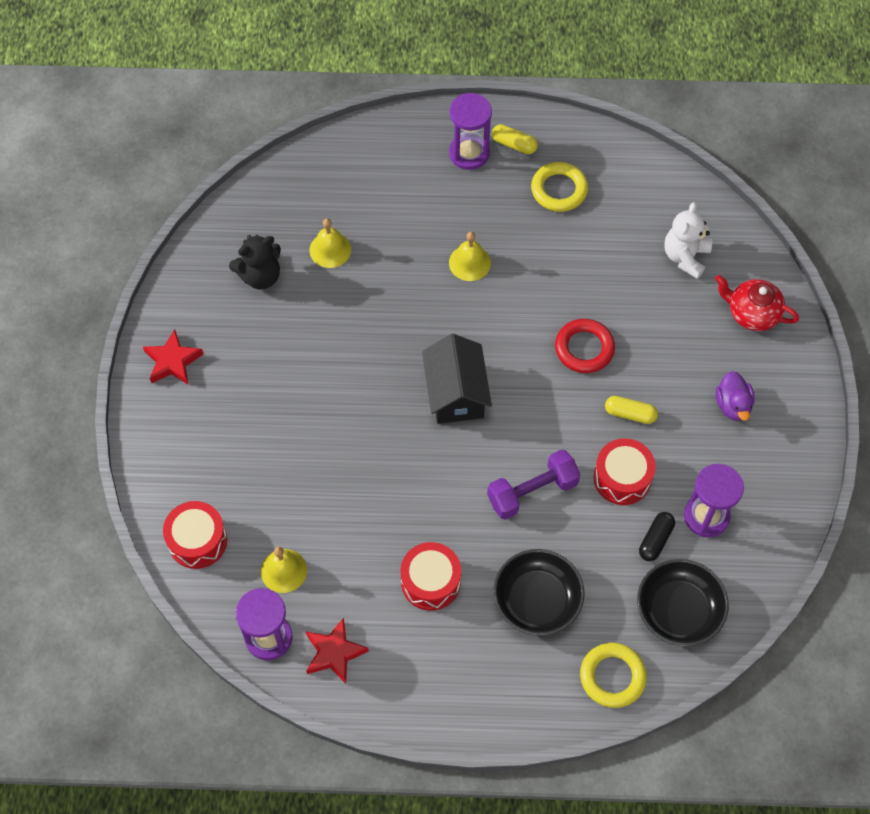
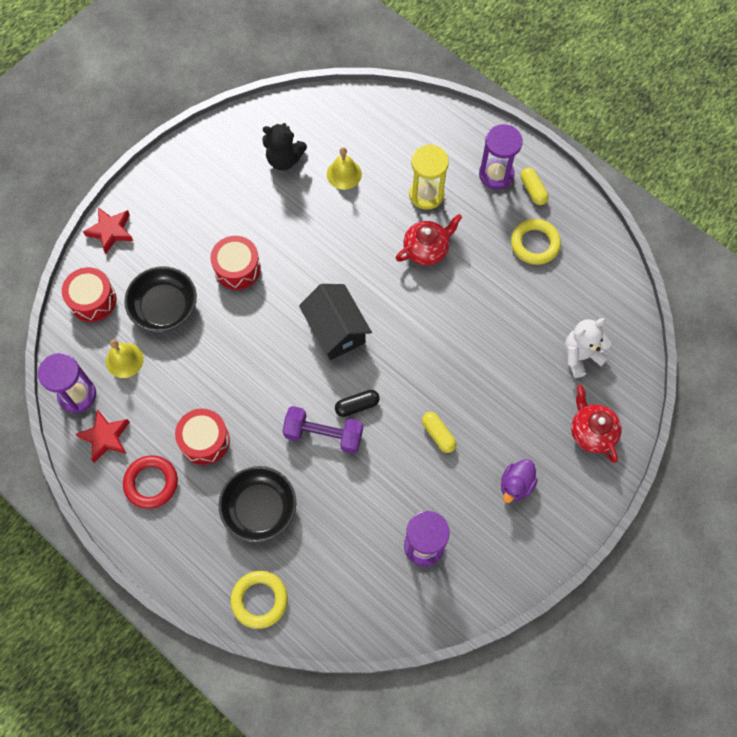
camera: 40 degrees right, 5 degrees up
(172, 361) = (181, 175): red star -> red star (111, 231)
(423, 214) = (426, 194): none -> yellow hourglass
(456, 393) = (335, 330): black house -> black house turned 60 degrees counterclockwise
(469, 262) = (426, 249): yellow bell -> red teapot
(584, 348) = (449, 366): red ring -> red ring (151, 483)
(622, 478) = (391, 473): red drum -> red drum (237, 268)
(655, 540) = (374, 533): black capsule -> black capsule (357, 406)
(679, 610) = (345, 593): black bowl -> black bowl (164, 307)

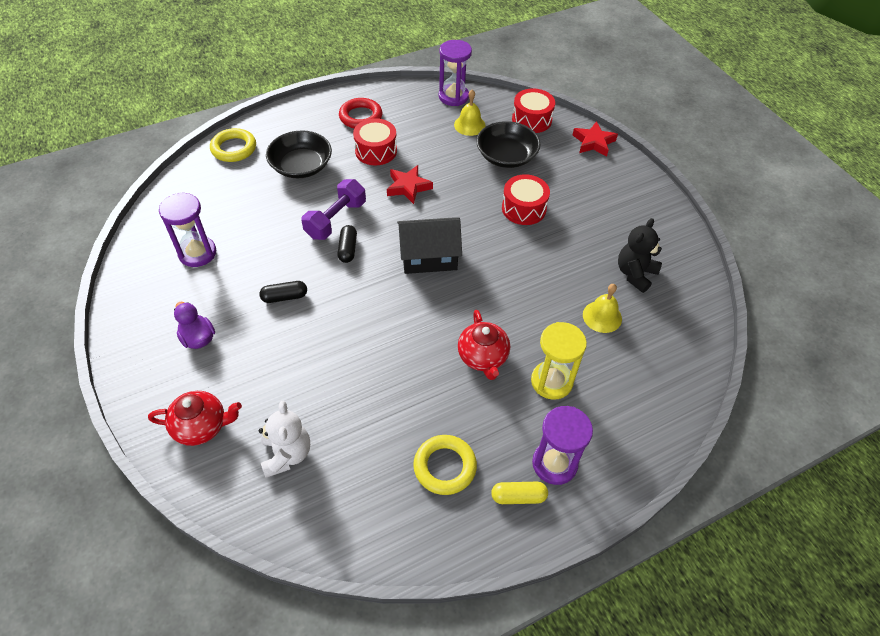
camera: 110 degrees right, 15 degrees down
(105, 437) = (411, 103): red star -> red star (408, 187)
(438, 434) = (284, 297): yellow capsule -> black capsule

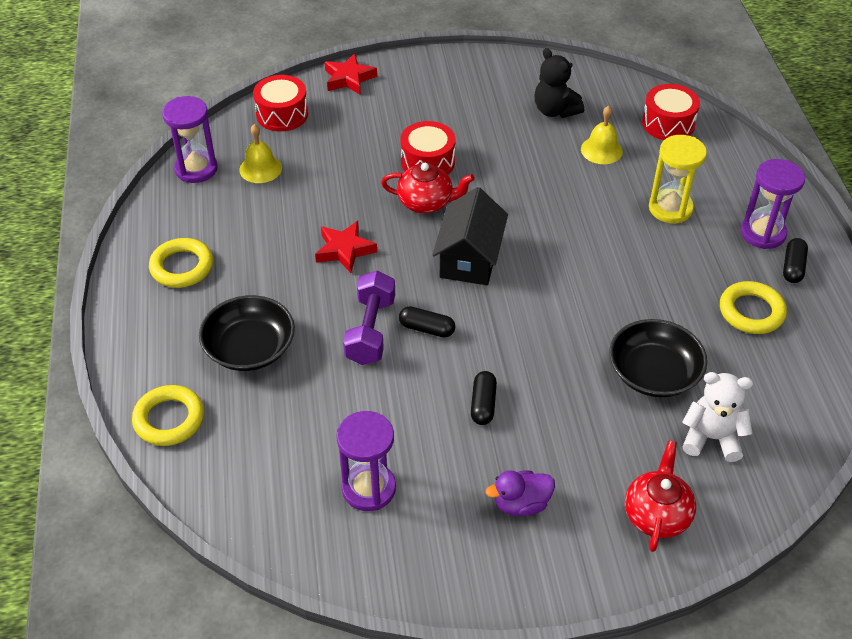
camera: 70 degrees left, 5 degrees down
(336, 220) = (370, 330): purple dumbbell -> purple dumbbell turned 45 degrees clockwise
(360, 117) = (182, 267): red ring -> yellow ring
(376, 151) = (260, 266): red drum -> red drum (668, 124)
(483, 357) = (626, 250): red teapot -> red teapot (426, 203)
(506, 156) = (334, 152): black bowl -> black bowl (653, 373)
(518, 497) = (793, 267): yellow capsule -> black capsule

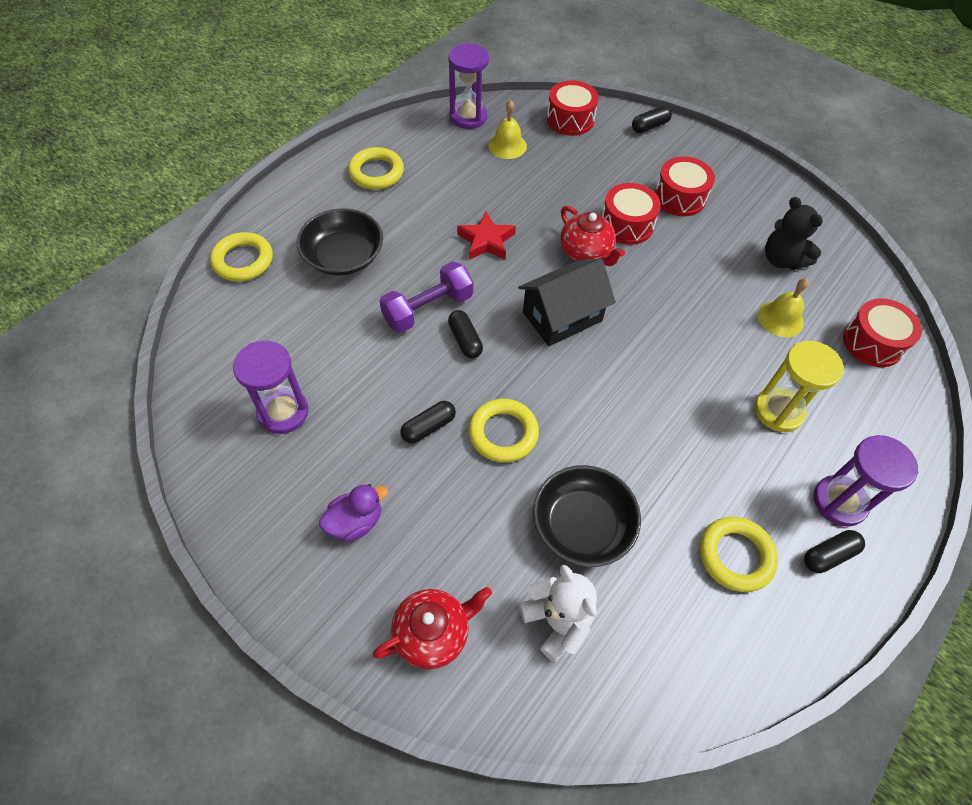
camera: 45 degrees right, 10 degrees up
(349, 78) = (650, 126): red star -> black capsule
(438, 116) = (679, 197): none -> red drum
(521, 504) = (355, 522): purple duck -> purple duck turned 120 degrees clockwise
(535, 364) = (503, 433): none -> yellow ring
(555, 110) = (782, 260): black teddy bear -> black teddy bear turned 45 degrees counterclockwise

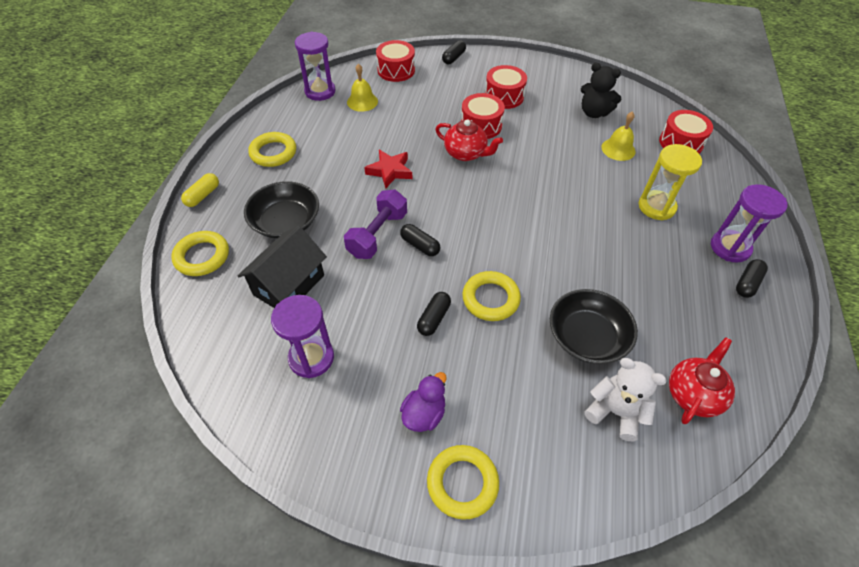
camera: 25 degrees left, 5 degrees down
(280, 195) = (203, 195): none -> yellow capsule
(433, 633) = (536, 466): red teapot -> red teapot (693, 394)
(562, 316) = (478, 202): black house -> black house (289, 285)
(735, 556) = (695, 310): yellow ring -> yellow ring (462, 483)

